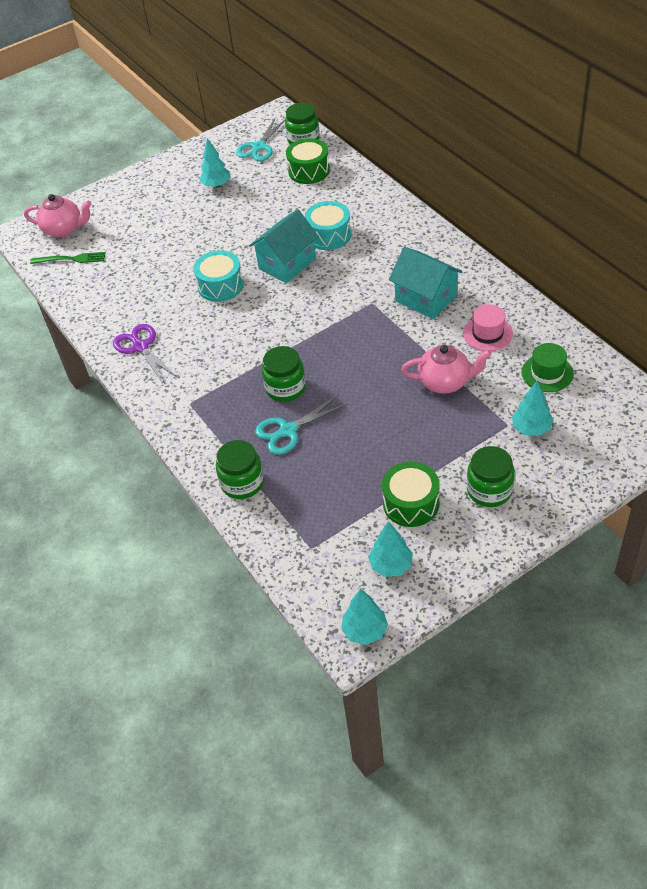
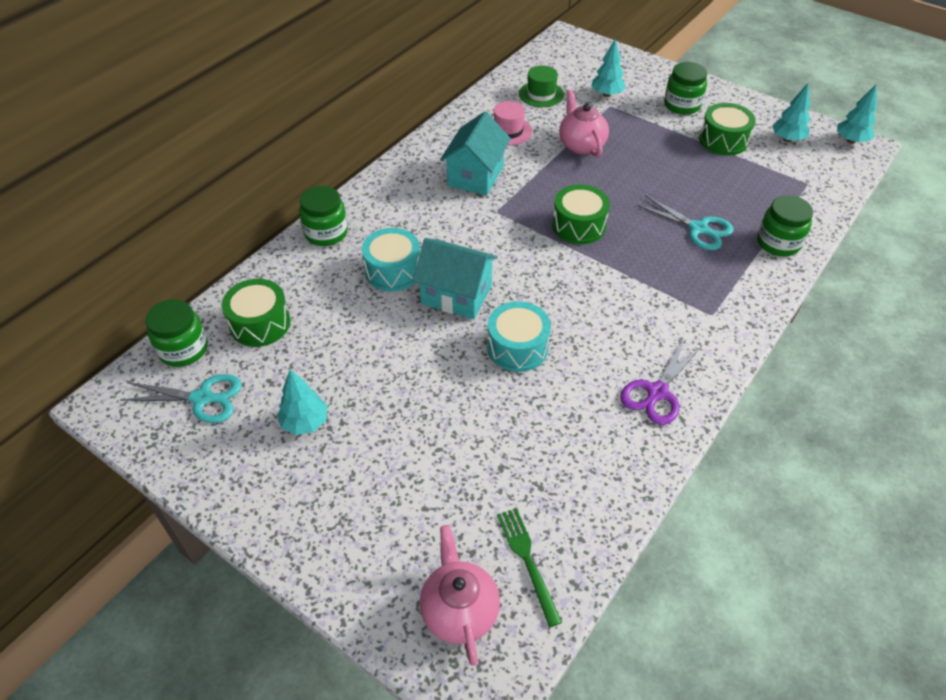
camera: 115 degrees left, 0 degrees up
(285, 388) = (647, 245): green jar -> green jar (326, 233)
(330, 350) = (579, 225): none -> green drum

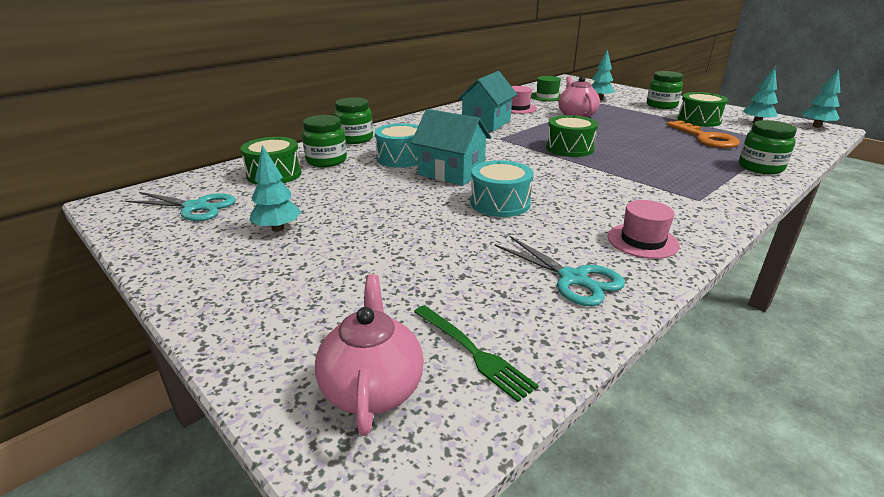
camera: 10 degrees right, 20 degrees down
(183, 349) = (201, 181): green jar -> green jar (326, 161)
(527, 560) = (473, 352): green fork -> green fork turned 150 degrees clockwise
(657, 392) = (642, 241): purple scissors -> pink hat
(698, 229) = (680, 156): turquoise scissors -> turquoise scissors (573, 279)
(727, 184) = (705, 138): none -> orange key

